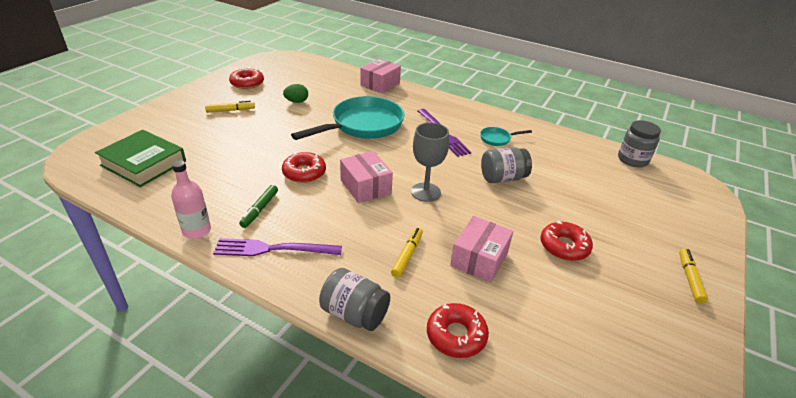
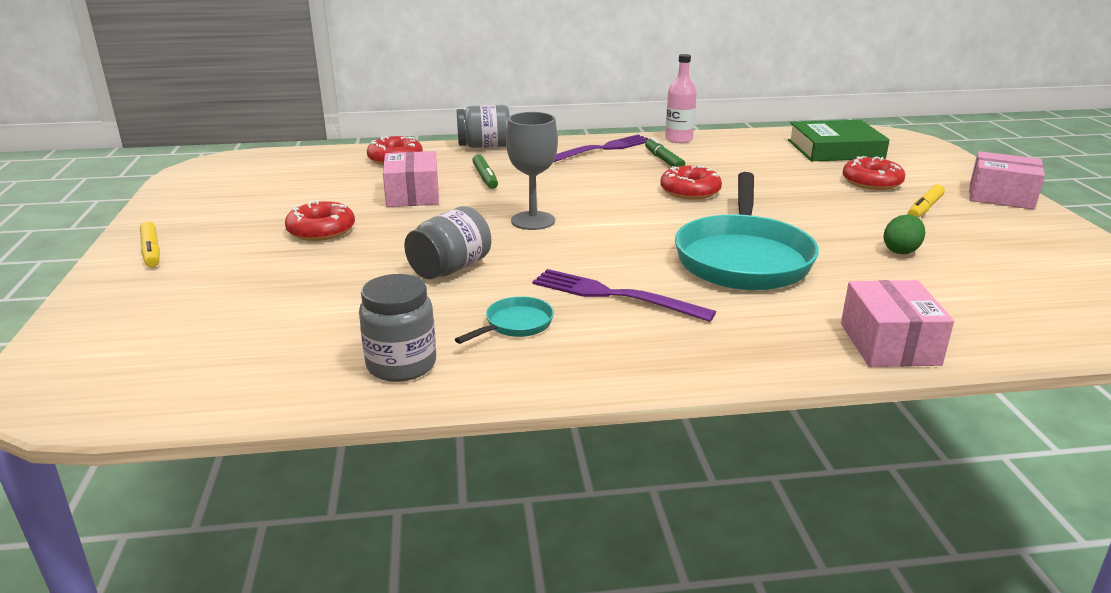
camera: 145 degrees right, 10 degrees down
(247, 83) = (1032, 245): red donut -> red donut (871, 182)
(365, 186) = (606, 203): pink box -> pink box (1001, 196)
(407, 255) = (485, 177): yellow marker -> green marker
(632, 160) = (211, 394): grey jar -> grey jar (401, 365)

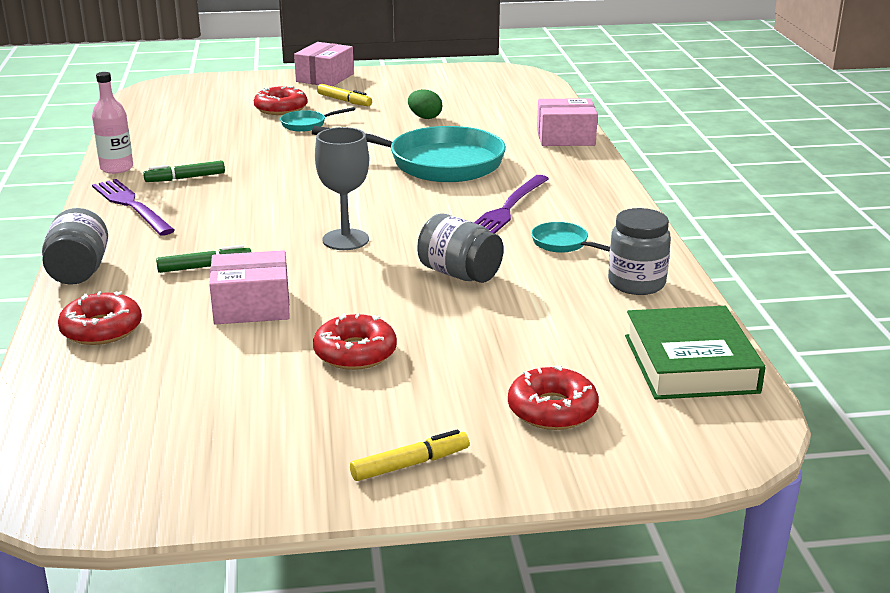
camera: 90 degrees left, 0 degrees up
(690, 191) = (282, 172): red donut -> red donut (552, 409)
(830, 195) = (307, 124): none -> turquoise pan
(835, 149) = (188, 110): green book -> green book (690, 364)

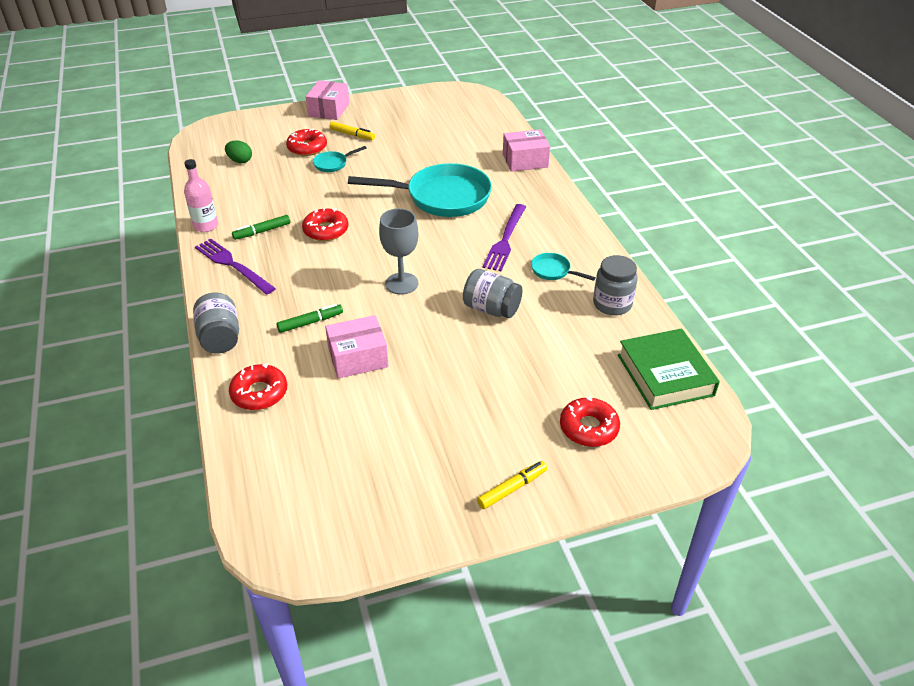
camera: 10 degrees left, 15 degrees up
(355, 352) = (444, 393): red donut -> red donut (326, 230)
(425, 117) = (418, 148): green egg -> green egg (240, 161)

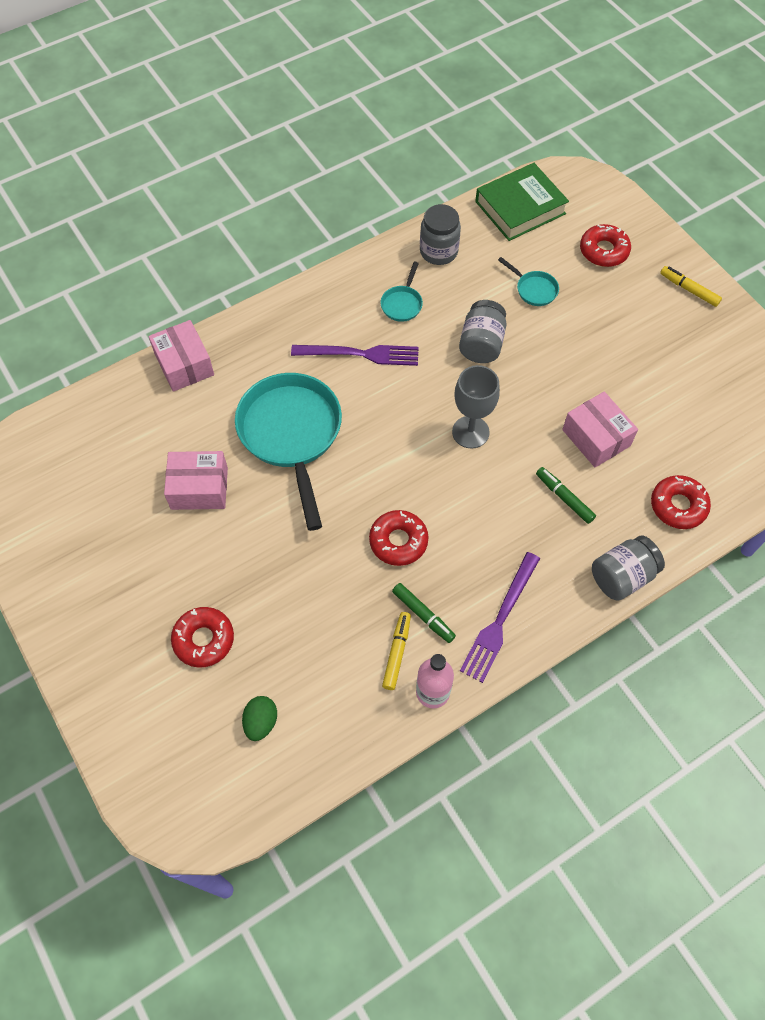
camera: 105 degrees left, 20 degrees up
(329, 110) = (79, 652): pink box -> pink box (199, 488)
(333, 164) = (241, 588): turquoise pan -> turquoise pan (534, 289)
(352, 135) = (154, 590): yellow marker -> yellow marker (396, 653)

